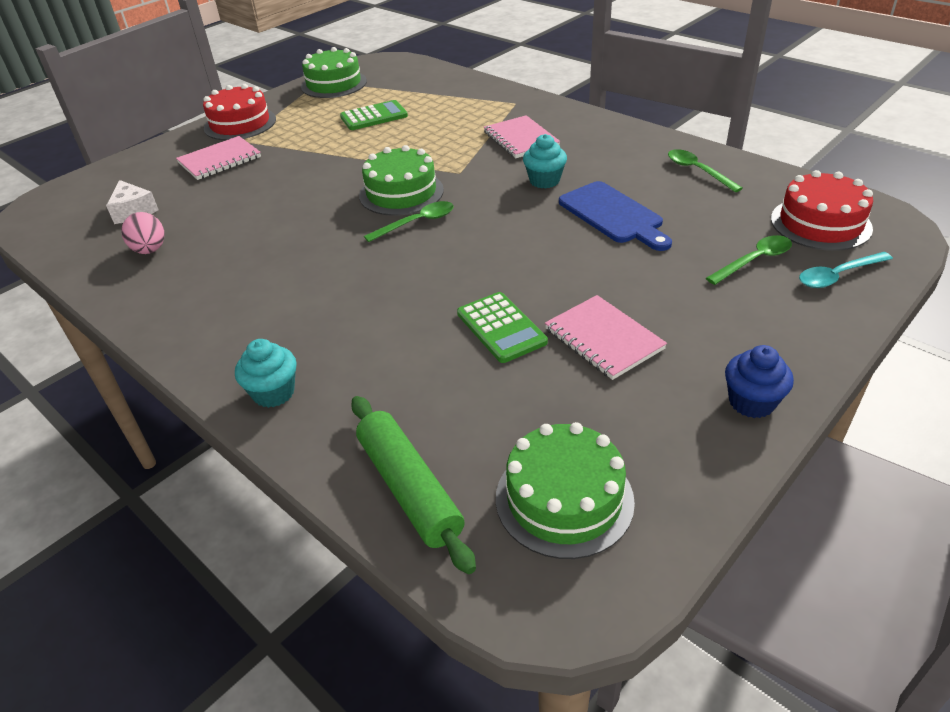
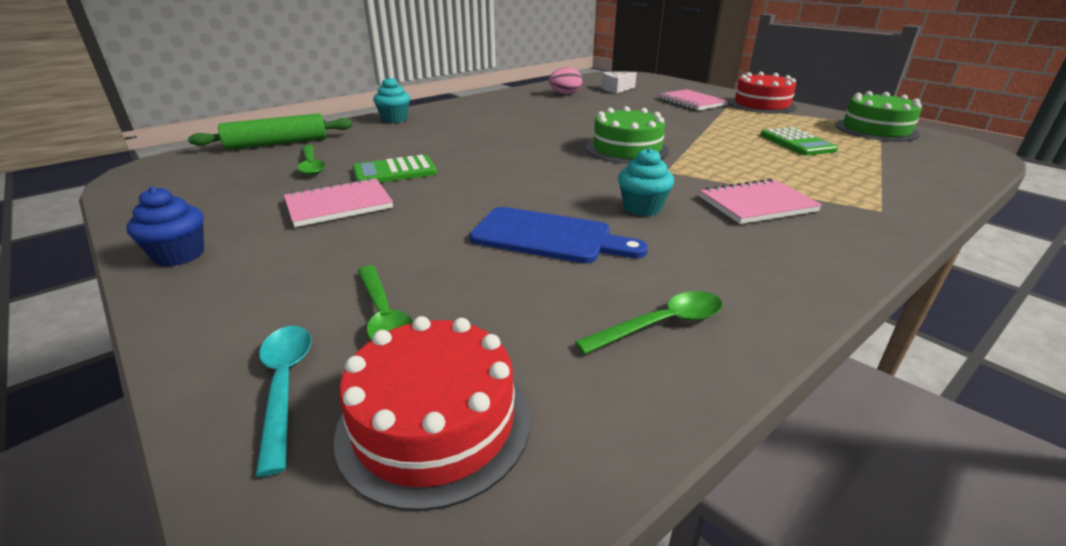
camera: 95 degrees right, 10 degrees down
(417, 223) = (570, 153): green spoon -> green spoon (311, 165)
(564, 499) = (207, 176): green cake -> none
(613, 215) = (548, 237): blue cutting board -> blue cutting board turned 135 degrees counterclockwise

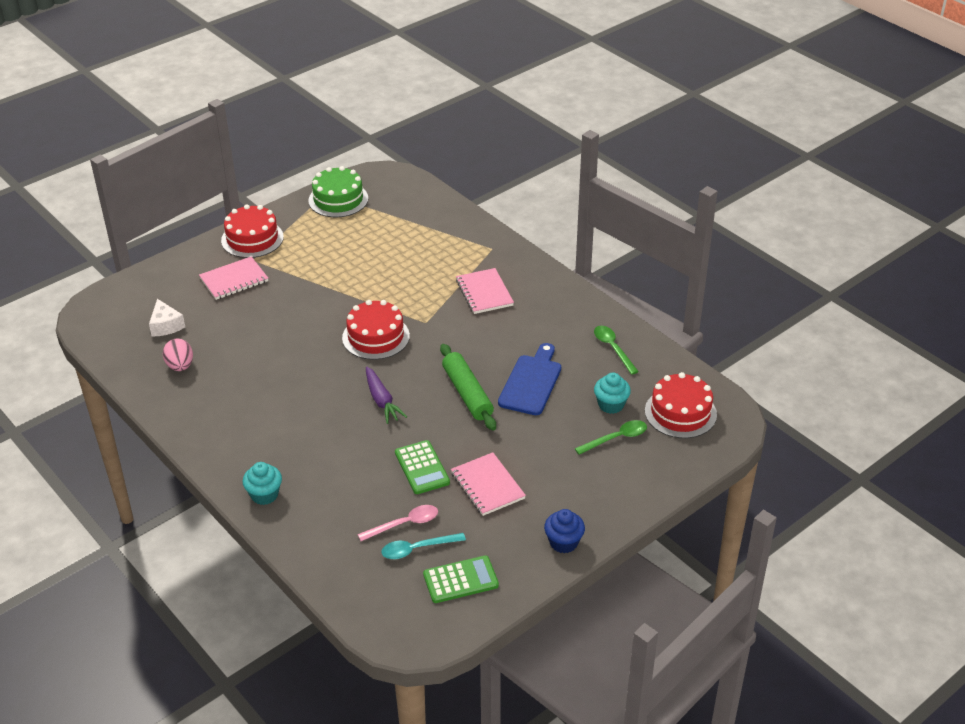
camera: 90 degrees left, 10 degrees up
(277, 143) = (340, 567): green rolling pin -> green rolling pin (467, 393)
(285, 386) = (668, 459): turquoise spoon -> turquoise spoon (417, 549)
(311, 165) = (404, 524): green spoon -> pink spoon
(514, 153) = (382, 401): none -> purple carrot
(627, 149) = (376, 337): green cake -> red cake
(642, 208) = (490, 341): turquoise cupcake -> turquoise cupcake (611, 405)
(797, 143) = (367, 247): green calculator -> green calculator (460, 580)

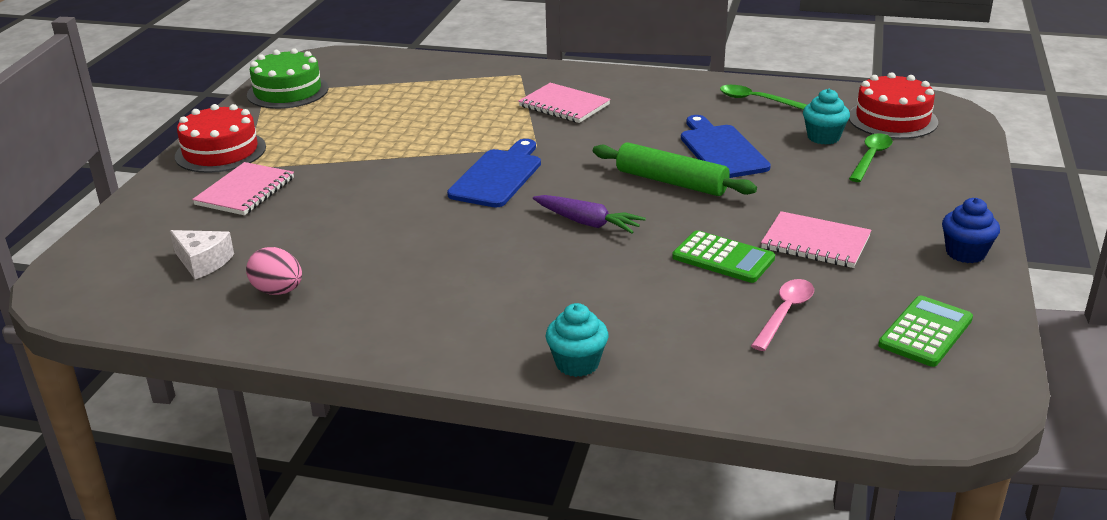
camera: 35 degrees left, 10 degrees down
(376, 337) = (498, 176): red cake -> blue cutting board
(417, 549) = (835, 328): turquoise spoon -> none

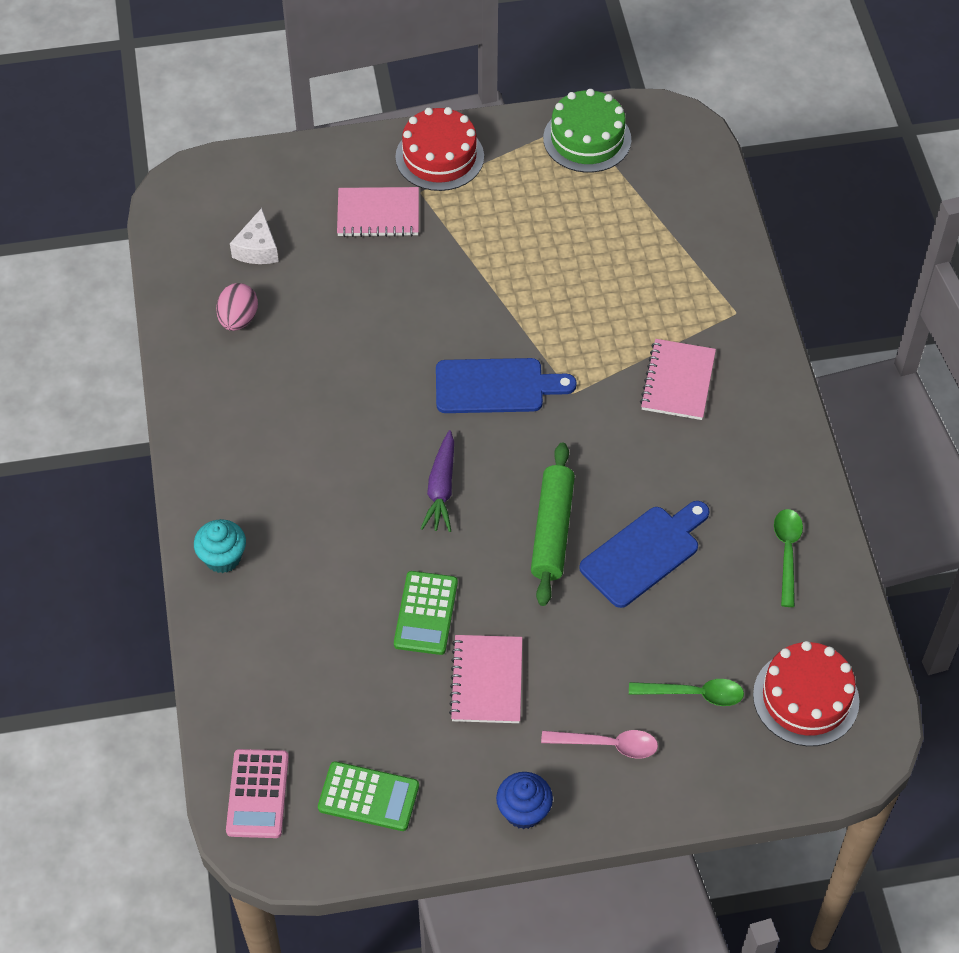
camera: 65 degrees right, 25 degrees up
(785, 313) = (354, 683): pink spoon -> pink spoon (607, 745)
(823, 137) = (722, 639): turquoise cupcake -> none
(901, 402) = (258, 794): none -> pink calculator

